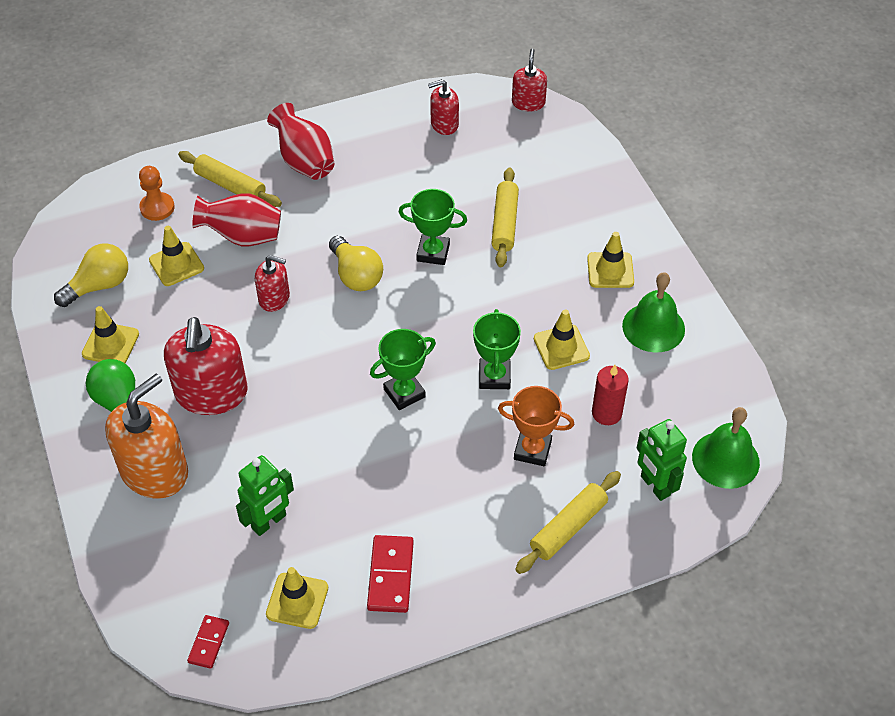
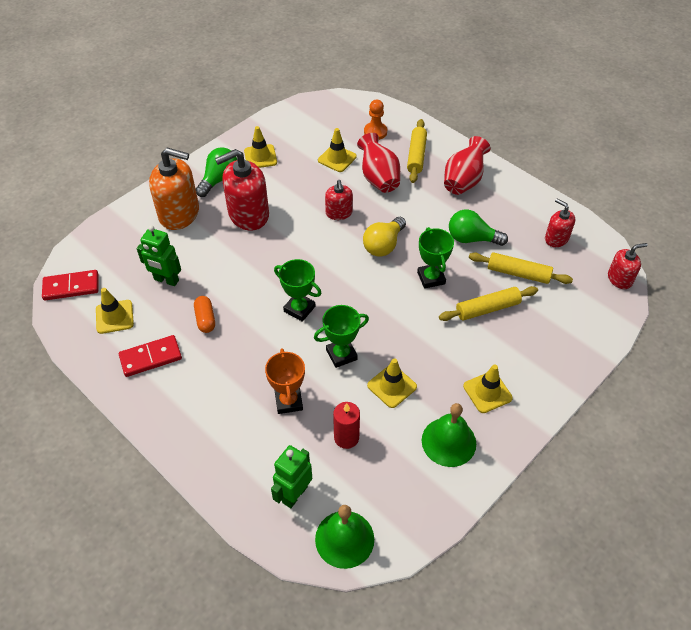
camera: 65 degrees right, 0 degrees up
(99, 286) = (300, 134): yellow light bulb -> none
(208, 643) = (71, 287): red domino -> red domino, size x1.61
(363, 496) = (205, 319): none -> orange capsule
(398, 193) = (472, 239): none -> green light bulb
(568, 527) = (231, 448): yellow rolling pin -> yellow rolling pin (518, 273)

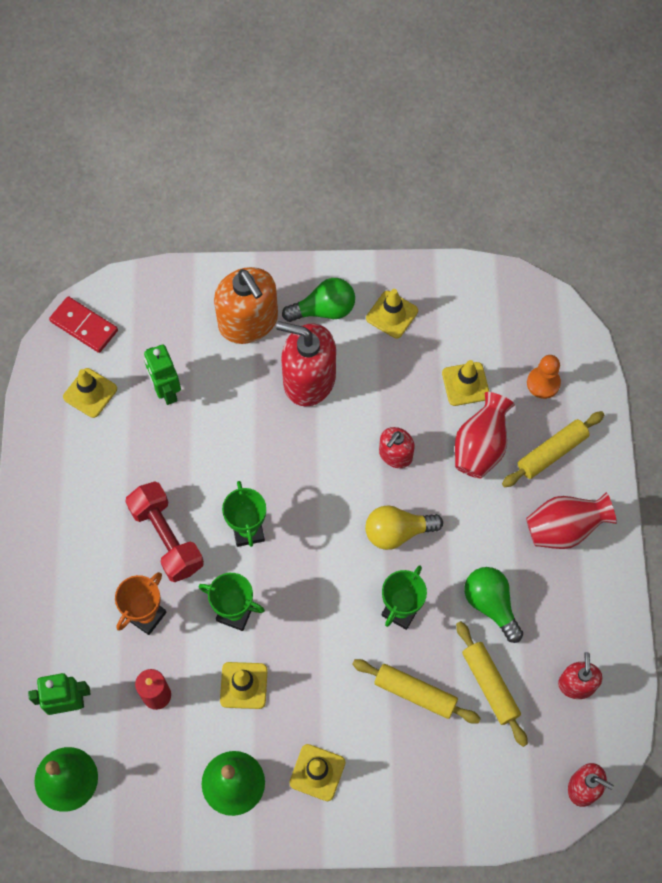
camera: 45 degrees right, 15 degrees up
(151, 357) = (81, 464): red domino -> none
(205, 319) = (160, 466): orange capsule -> none
(253, 351) = (166, 538): none -> red dumbbell

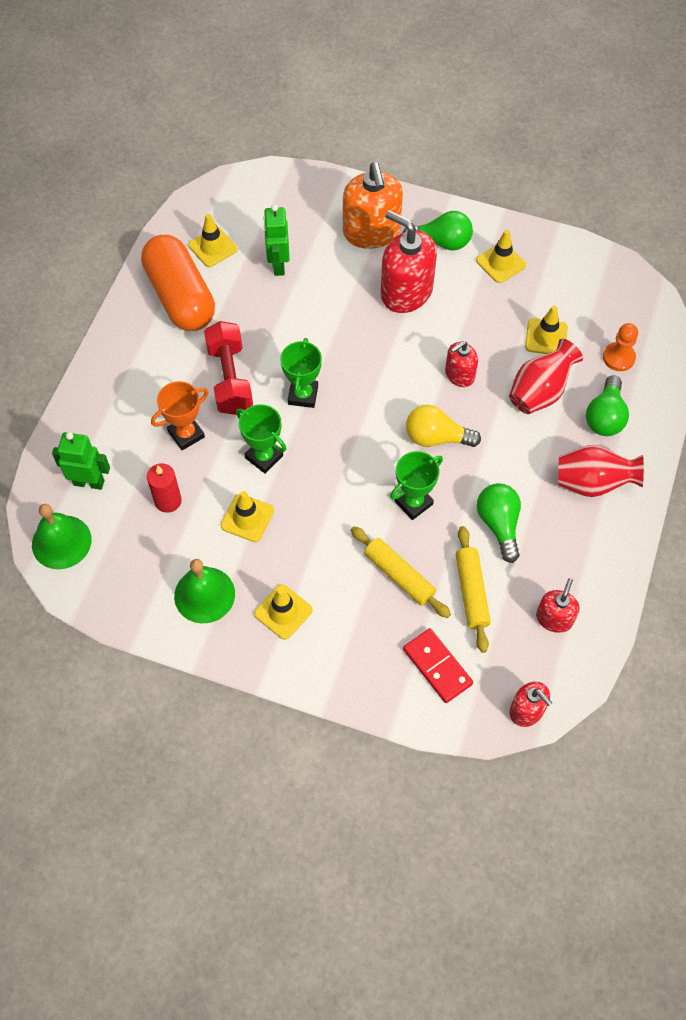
camera: 20 degrees right, 5 degrees down
(79, 462) = (180, 297): none -> orange capsule
(84, 326) = (229, 195): red domino -> red domino (437, 666)
(551, 453) = (605, 417): yellow rolling pin -> green light bulb

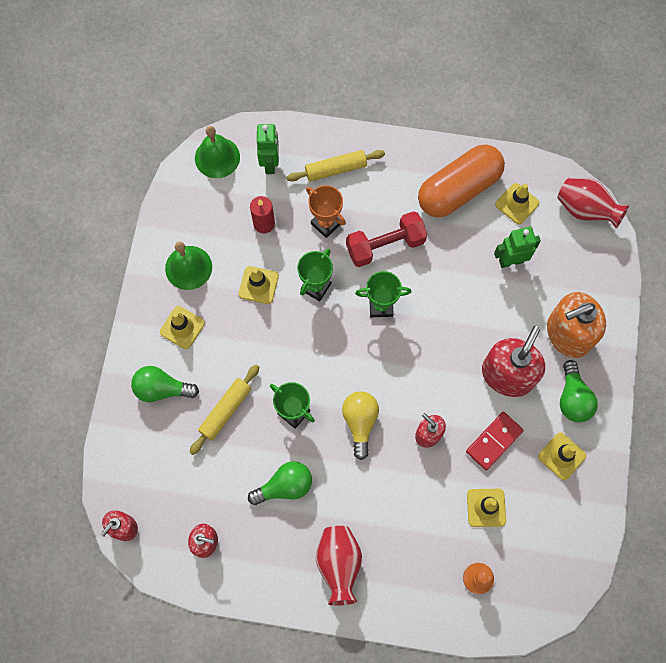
camera: 80 degrees right, 10 degrees up
(437, 666) = (152, 452): red domino -> red domino (494, 441)
(471, 592) = (219, 471): yellow rolling pin -> yellow rolling pin (335, 169)
(540, 392) = (424, 508): red vase -> red vase (585, 210)
(605, 417) = (410, 570): green light bulb -> green light bulb (162, 389)

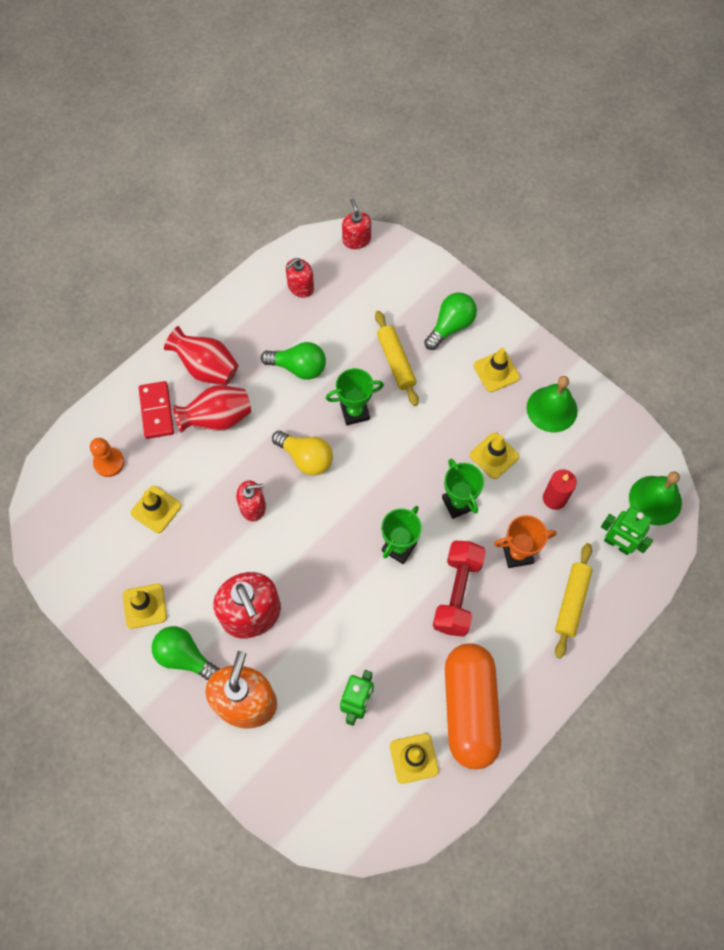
camera: 125 degrees right, 5 degrees down
(285, 486) = (298, 367): green light bulb -> green light bulb turned 90 degrees counterclockwise
(494, 441) = (203, 557): red domino -> red domino (156, 411)
(585, 210) = (357, 827): red vase -> red vase (217, 419)

